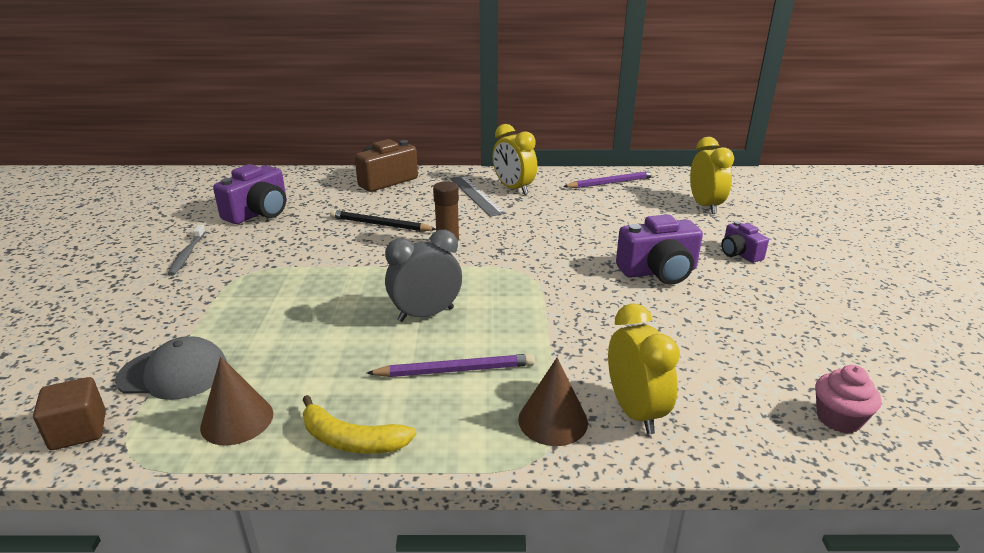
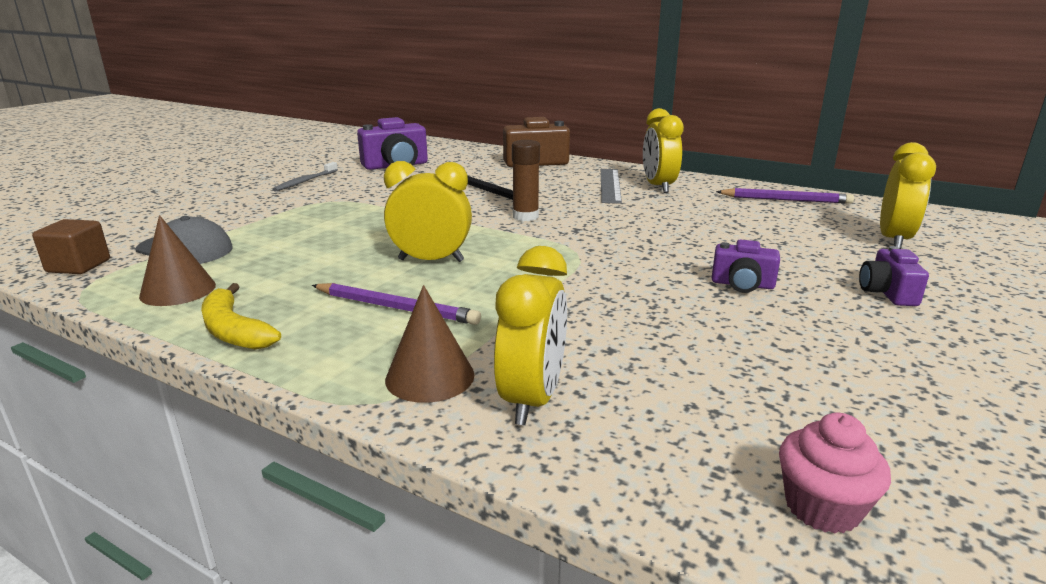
camera: 30 degrees right, 5 degrees down
(426, 314) = (431, 260): grey clock -> yellow clock
(658, 271) = (742, 284): purple camera -> purple camera, size x0.58

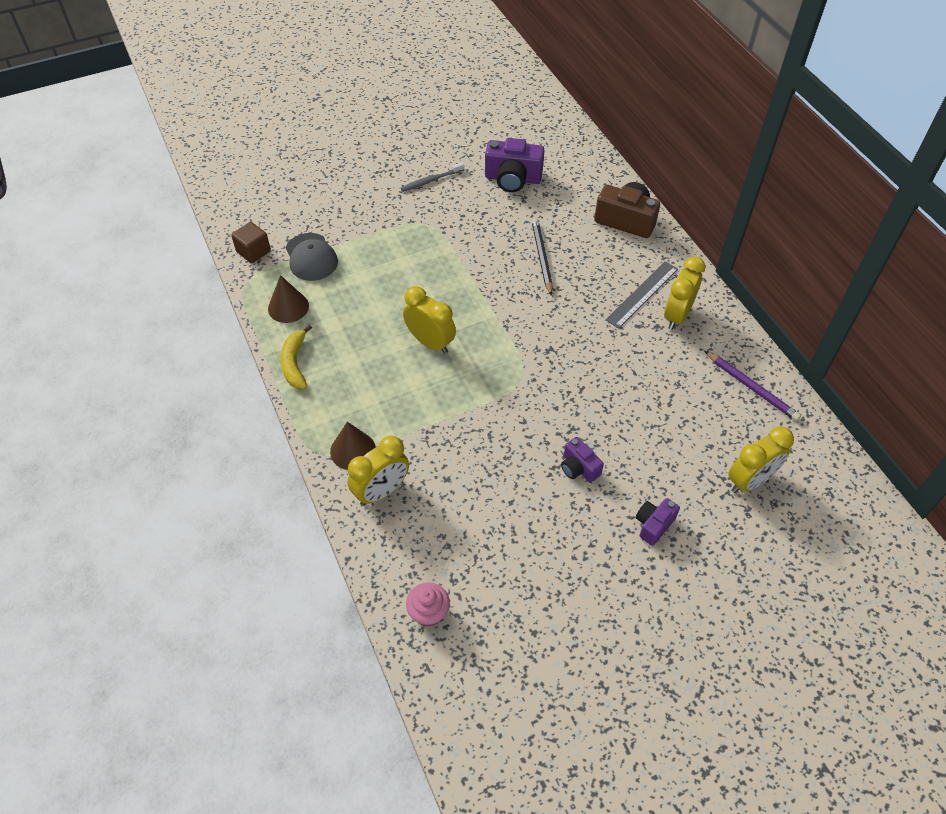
camera: 35 degrees right, 30 degrees up
(395, 308) = (377, 384): purple pencil -> none
(525, 217) = (533, 314): brown glue stick -> none

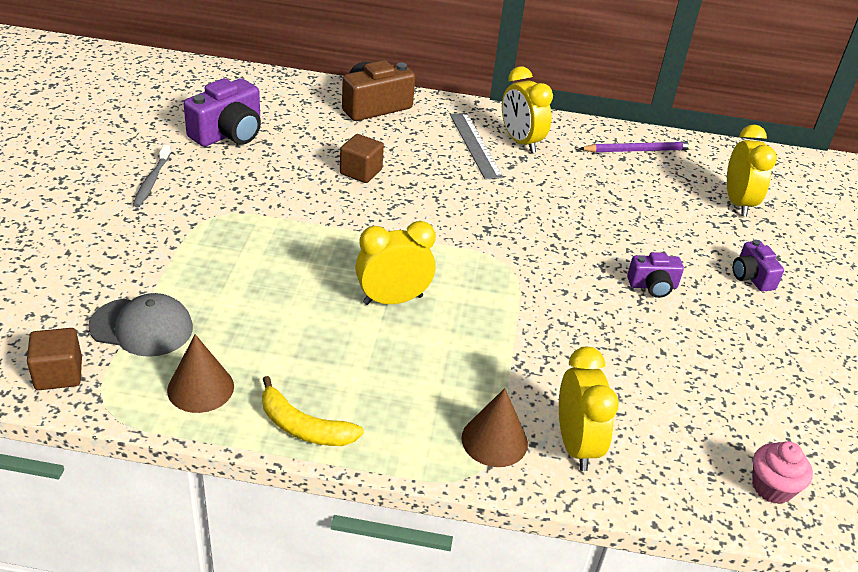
camera: 60 degrees left, 15 degrees down
(542, 257) = (361, 172): black pencil -> brown cube

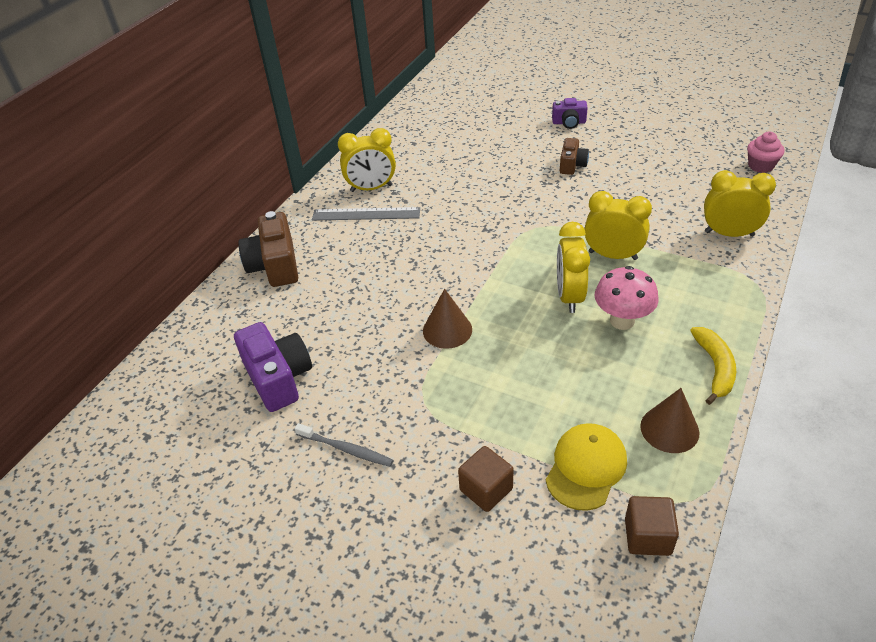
camera: 65 degrees left, 5 degrees up
(142, 327) = (586, 468): grey cap -> yellow cap
(303, 427) = (715, 368): yellow banana -> yellow banana turned 45 degrees counterclockwise
(361, 172) = (383, 290): brown cube -> brown cube (486, 489)
(364, 344) = (622, 321): none -> pink mushroom
(494, 440) = (726, 269): brown cone -> brown cone (447, 330)
(638, 150) = (406, 133): purple pencil -> none
(653, 286) = (572, 165): purple camera -> brown camera
(738, 203) = (486, 107): yellow clock -> yellow clock (612, 255)

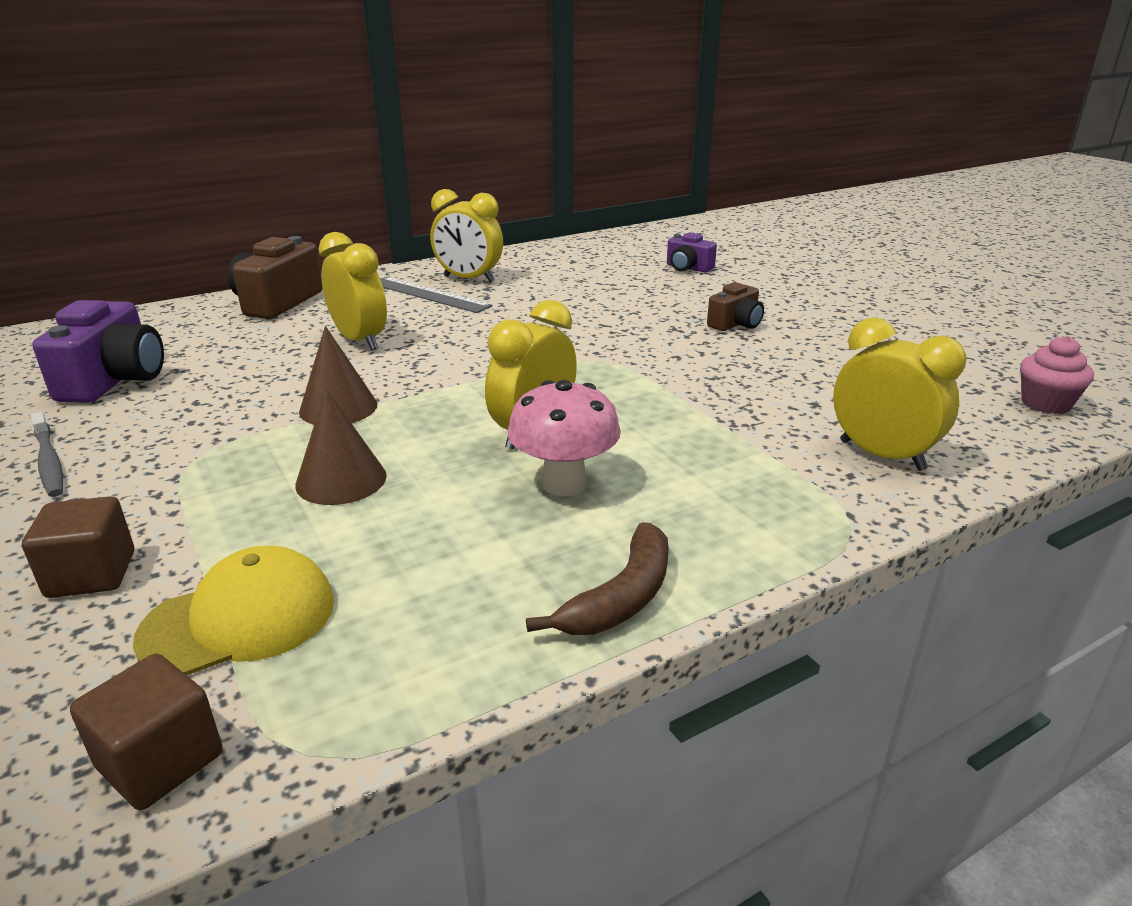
camera: 30 degrees right, 15 degrees down
(569, 122) = (789, 291): purple camera -> purple camera (688, 268)
(612, 255) = (658, 416): yellow clock -> yellow clock (360, 340)
(669, 429) = (428, 637): brown cone -> brown cone (341, 480)
(715, 368) = (621, 597): yellow banana -> brown banana

